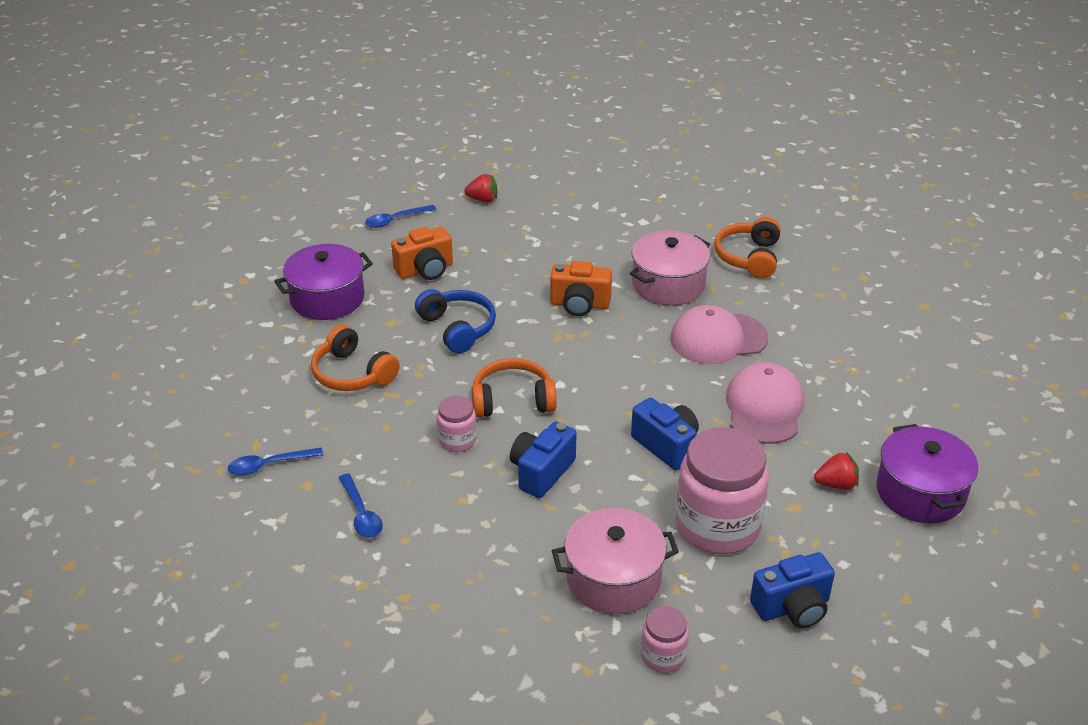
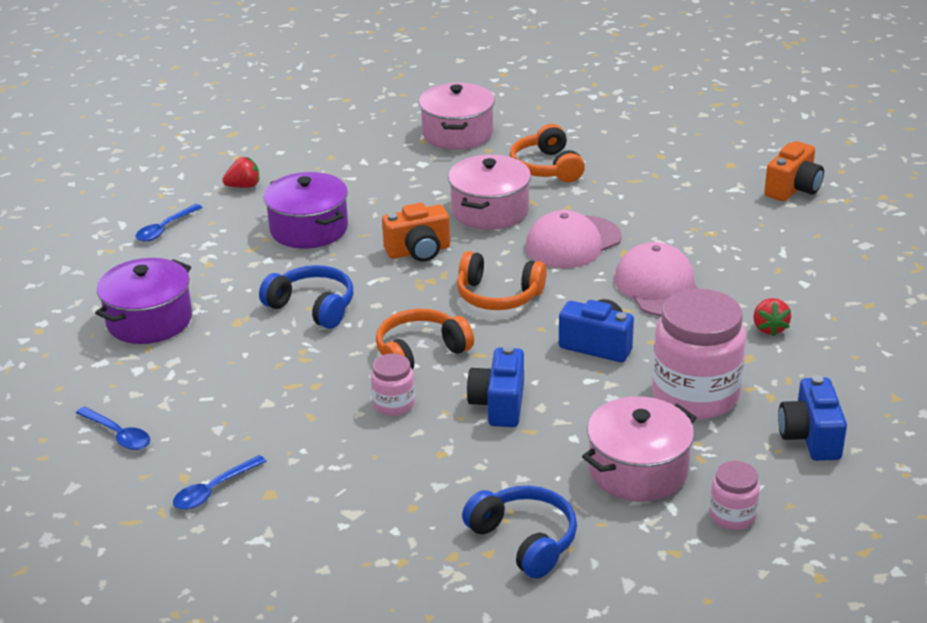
camera: 25 degrees left, 5 degrees down
(352, 374) = (235, 380): orange headphones -> orange headphones (498, 296)
(361, 513) = (349, 500): blue spoon -> blue spoon (118, 435)
(425, 270) = (235, 265): orange camera -> orange camera (793, 189)
(471, 606) = (524, 540): none -> blue headphones
(694, 201) = (457, 133): none -> pink pot
(792, 607) = (810, 437): blue camera -> blue camera turned 135 degrees clockwise
(836, 484) = (769, 328): red strawberry -> red strawberry turned 120 degrees clockwise
(920, 492) = (842, 312): purple pot -> purple pot (309, 229)

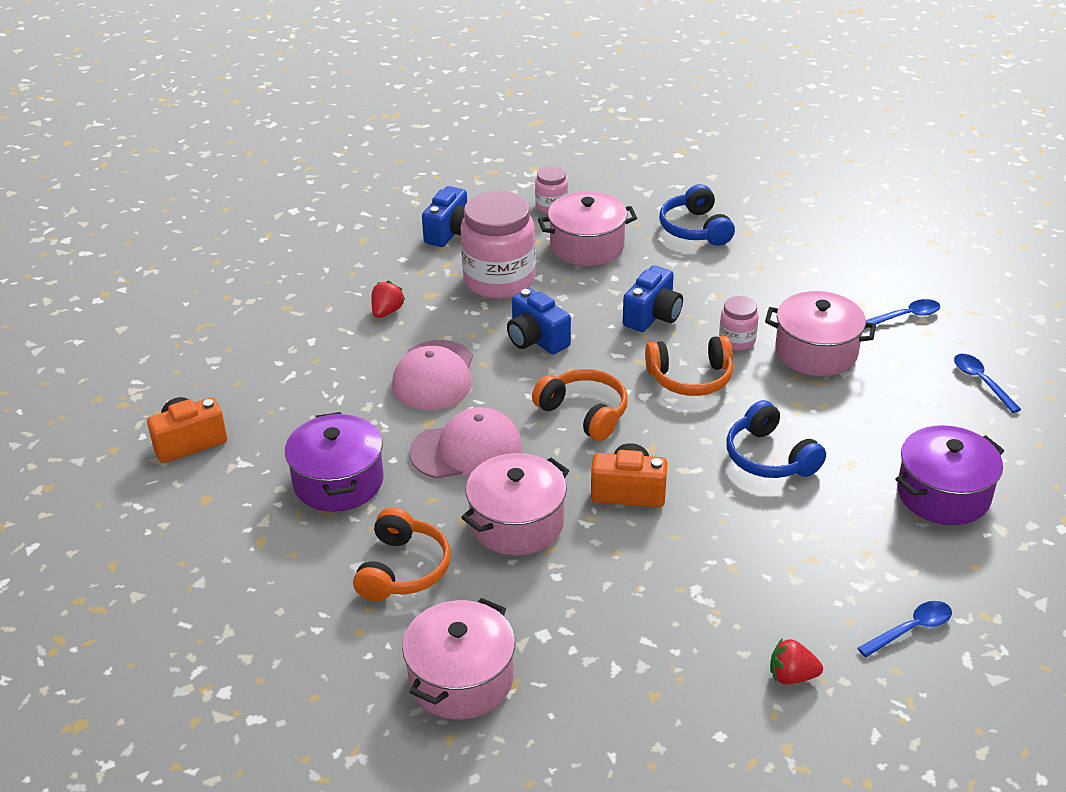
camera: 155 degrees left, 5 degrees up
(304, 416) = (816, 352): none -> pink pot
(309, 229) = (734, 567): purple pot -> purple pot (338, 481)

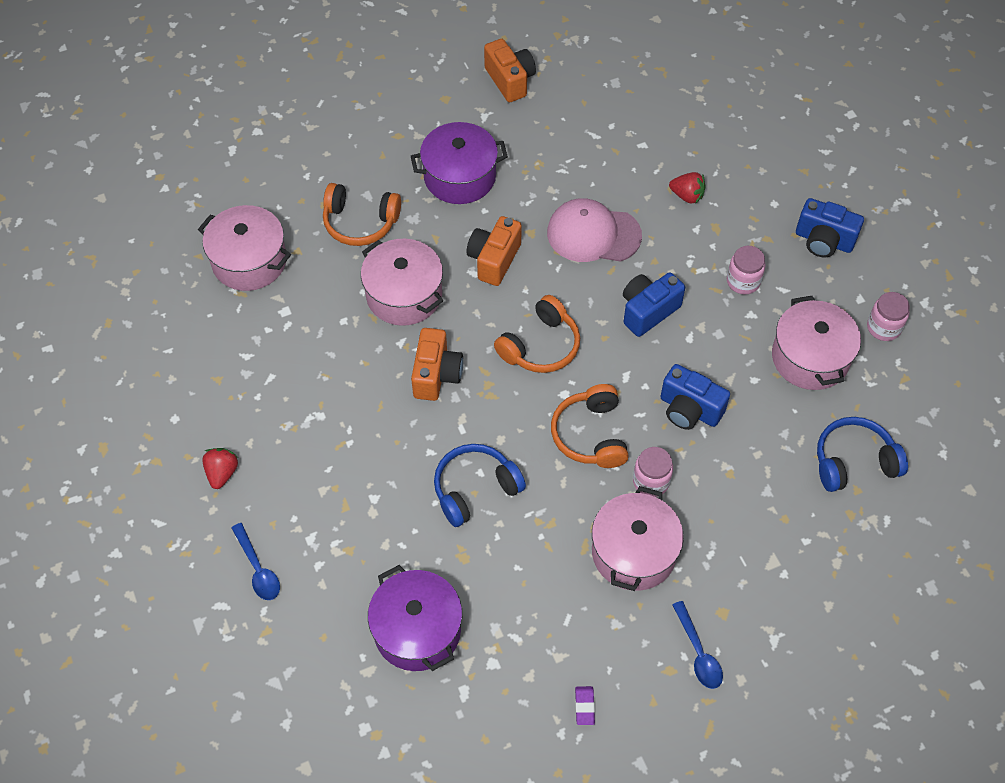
camera: 90 degrees right, 20 degrees up
(467, 450) = (494, 260): pink cap -> orange camera
(499, 280) = (743, 281): pink jar -> pink jar, size x0.48
(981, 382) = (584, 706): blue spoon -> purple eraser

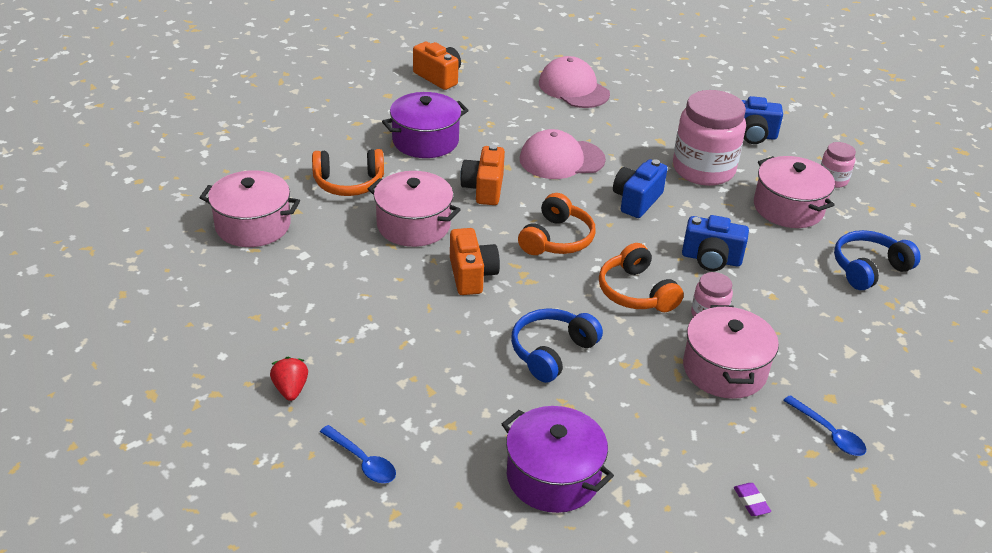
camera: 20 degrees left, 20 degrees down
(653, 126) = (573, 88): none -> pink cap
(687, 196) = (625, 125): red strawberry -> none
(743, 281) = (703, 169): pink jar -> pink jar, size x2.07

